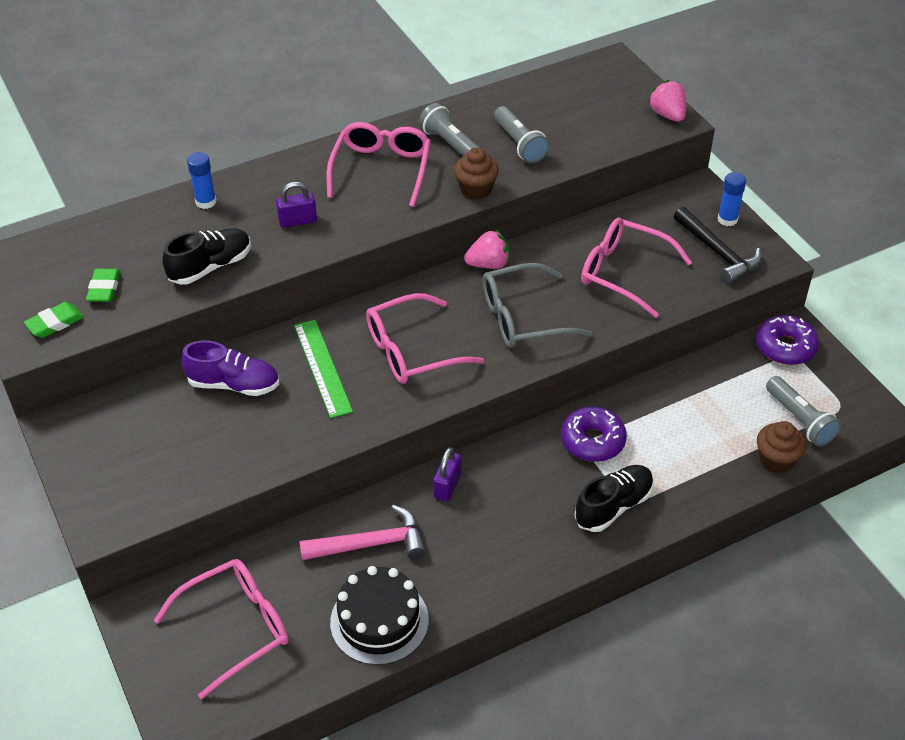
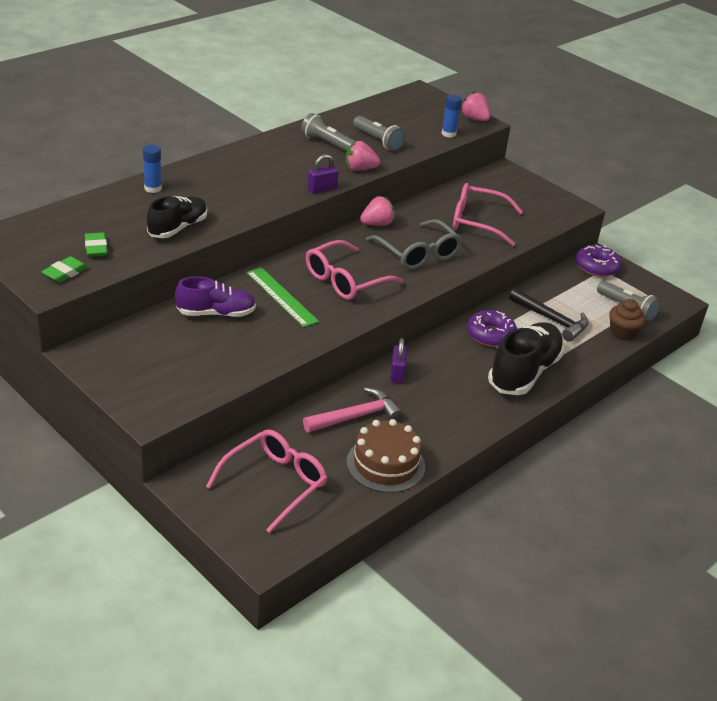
camera: 20 degrees left, 10 degrees down
(297, 221) = (233, 195): purple padlock -> purple padlock (322, 189)
(379, 621) = (385, 464): black cake -> brown cake
(381, 169) = (282, 161): pink glasses -> none
(476, 190) = (360, 169): brown cupcake -> pink strawberry
(523, 317) = (418, 254): grey glasses -> grey glasses turned 90 degrees counterclockwise
(613, 506) = (524, 372): black shoe -> black shoe, size x1.54
(718, 253) = (537, 206): black hammer -> black hammer (552, 320)
(727, 219) = (533, 186): blue glue stick -> blue glue stick (448, 134)

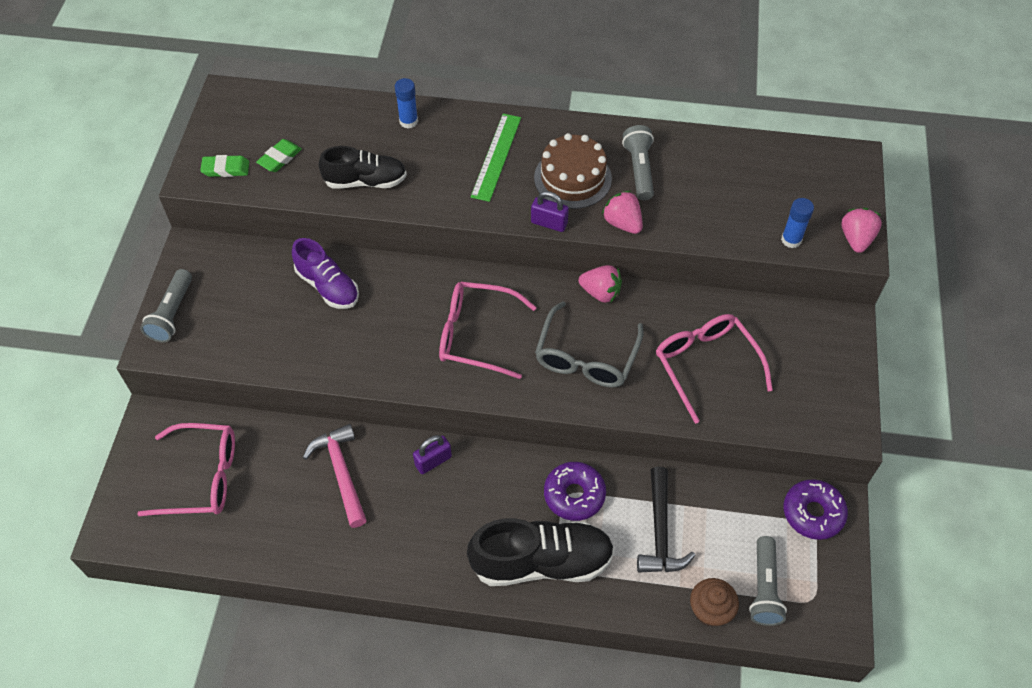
camera: 55 degrees right, 20 degrees up
(281, 296) = (400, 310): green ruler -> green ruler (496, 157)
(356, 416) = (341, 473): pink hammer -> pink hammer turned 135 degrees counterclockwise
(377, 141) = (697, 198): grey flashlight -> grey flashlight (172, 314)
(385, 464) = (296, 538): brown cake -> brown cake (572, 178)

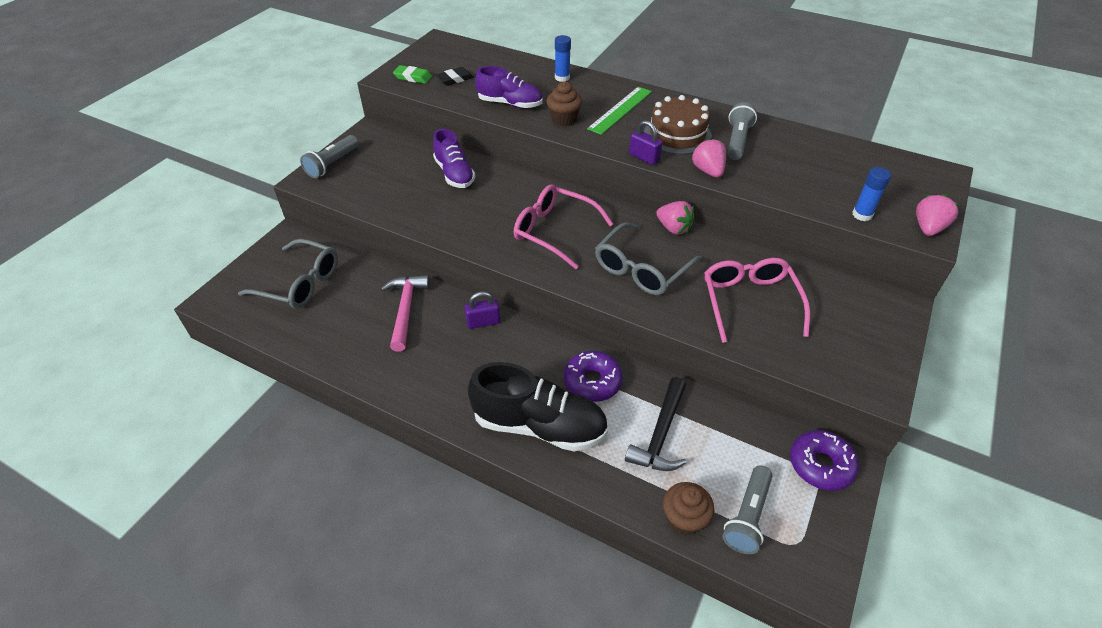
camera: 20 degrees right, 10 degrees down
(202, 477) = (300, 283): pink glasses -> grey glasses
(280, 158) = (455, 79): green eraser -> black eraser
(365, 181) = (510, 104): black shoe -> purple shoe
(438, 189) = (564, 119): none -> brown cupcake

